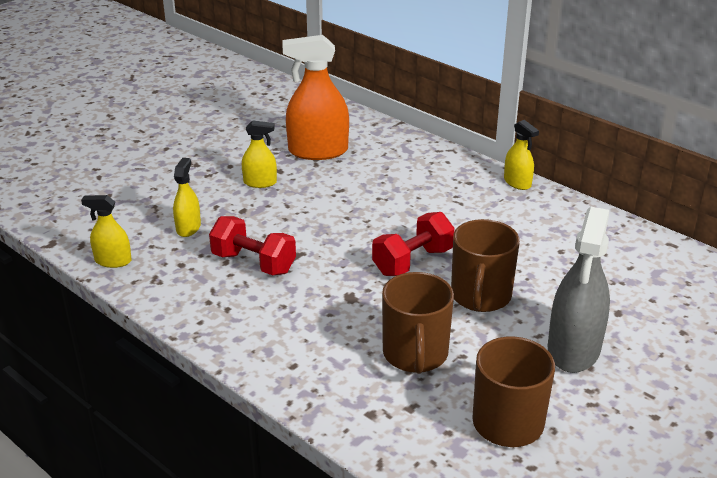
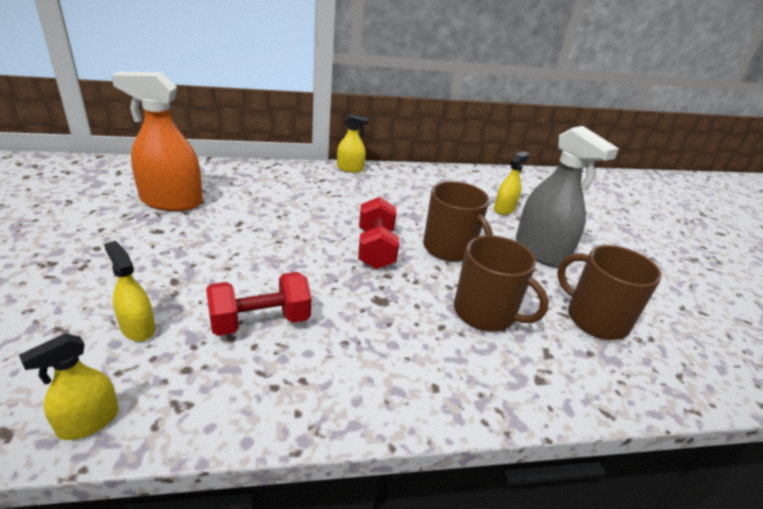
camera: 55 degrees left, 0 degrees up
(260, 182) = (154, 249): yellow spray bottle -> yellow spray bottle (504, 209)
(318, 151) = (171, 201): orange spray bottle -> orange spray bottle turned 60 degrees clockwise

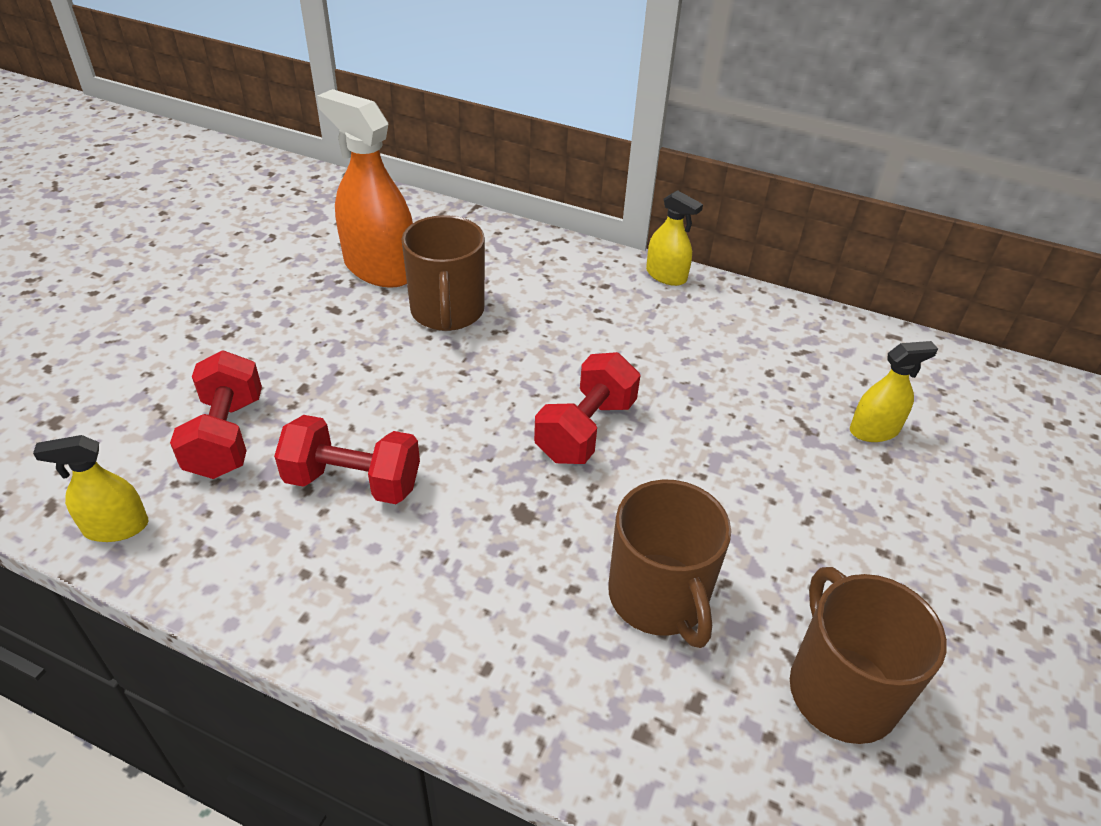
camera: 35 degrees right, 10 degrees up
(137, 328) = (226, 436): yellow spray bottle -> red dumbbell
(450, 249) = (702, 470): brown mug -> brown mug (447, 311)
(541, 251) = (863, 533): grey spray bottle -> none

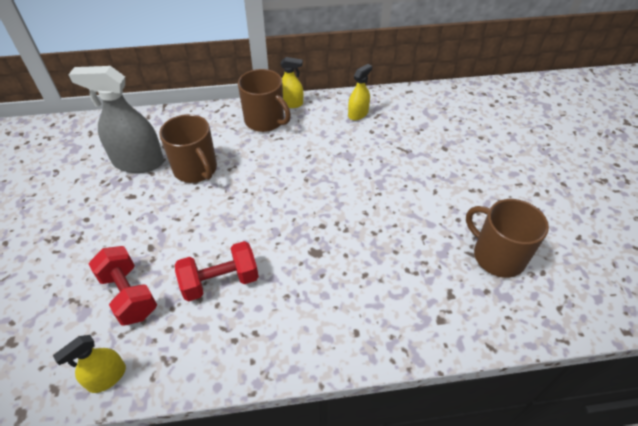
camera: 30 degrees left, 5 degrees up
(380, 268) = (138, 162): orange spray bottle -> grey spray bottle
(585, 430) = (312, 197): red dumbbell -> none
(659, 597) = (403, 258): brown mug -> brown mug (265, 121)
(874, 430) = (431, 138): yellow spray bottle -> yellow spray bottle (358, 114)

